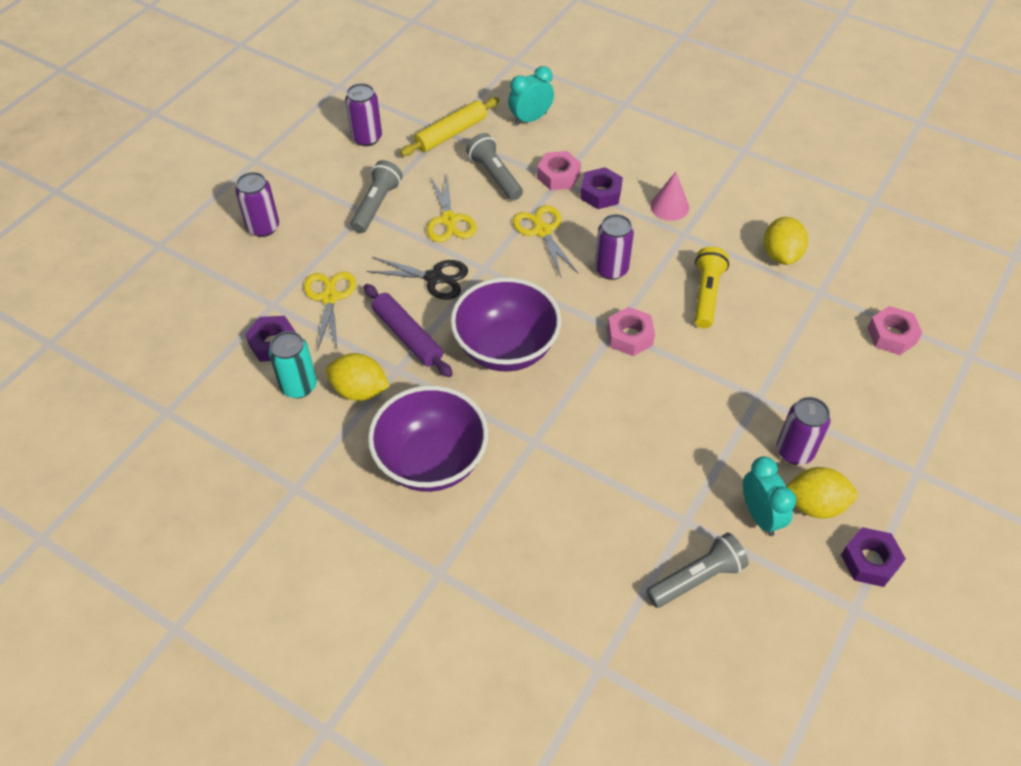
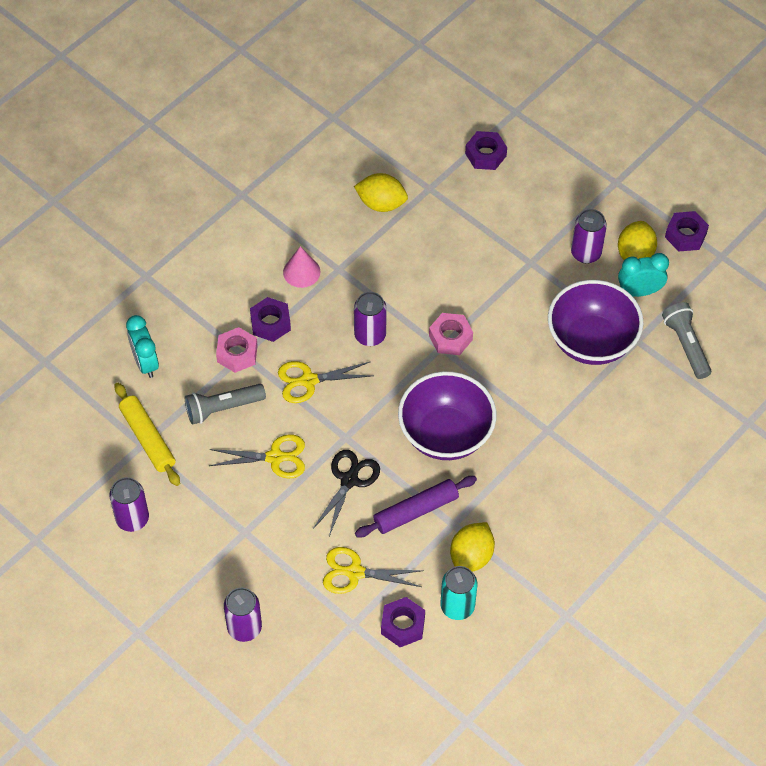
camera: 80 degrees left, 5 degrees up
(377, 205) = (238, 519): grey flashlight -> none
(431, 461) = (555, 508): purple bowl -> purple bowl (591, 341)
(706, 294) = (415, 270): yellow flashlight -> none
(891, 335) = (485, 155): pink nut -> purple nut

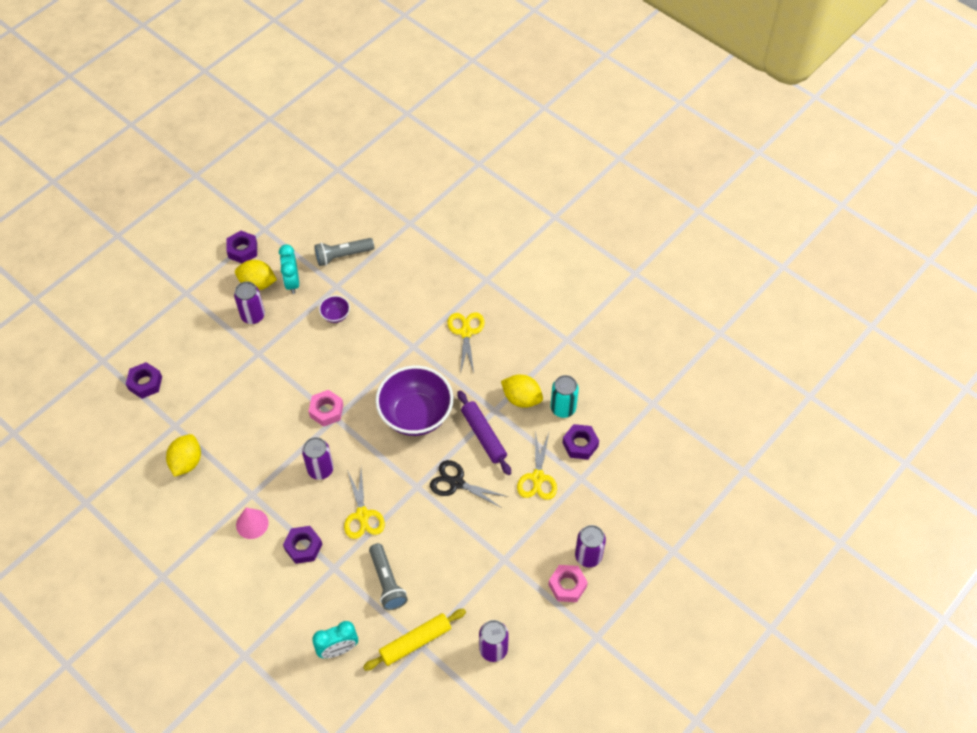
camera: 90 degrees left, 0 degrees up
(237, 354) = (333, 573): pink nut -> pink nut (567, 585)
(275, 457) = (435, 539): yellow scissors -> yellow scissors (466, 332)
(591, 341) = (335, 315): purple bowl -> purple bowl, size x0.42

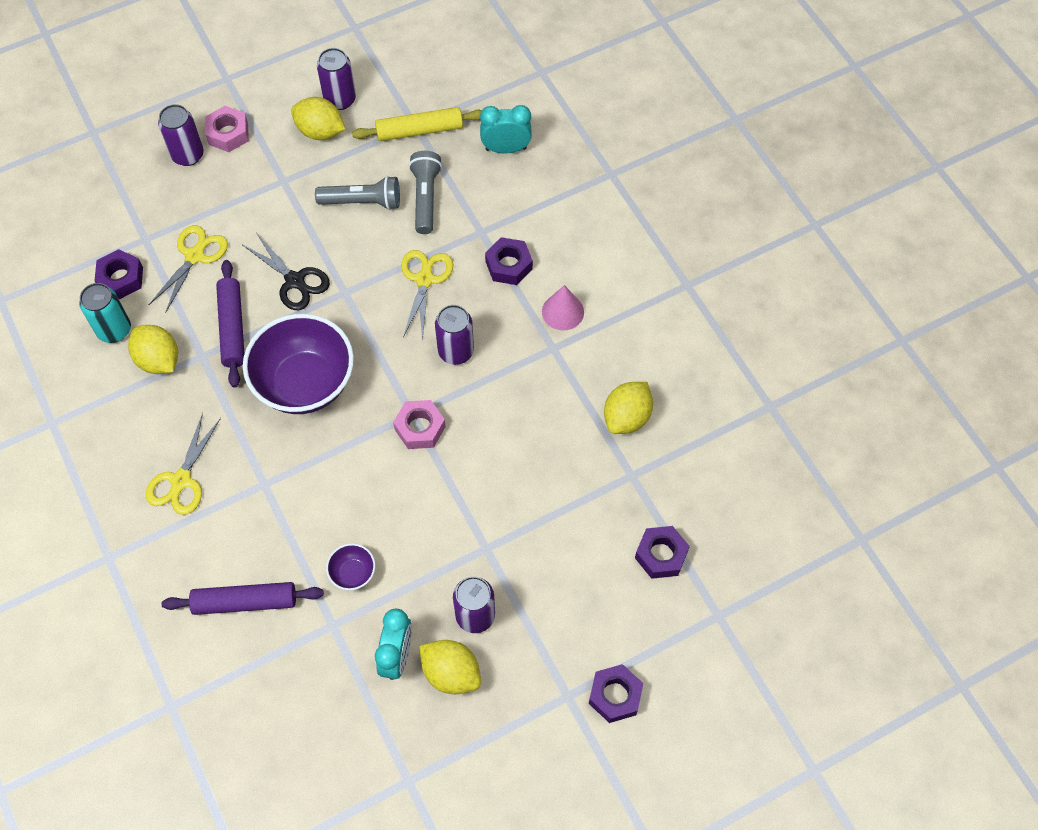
camera: 160 degrees left, 5 degrees up
(242, 250) = (456, 748): purple nut -> purple nut (615, 695)
(342, 256) = (302, 679): grey flashlight -> grey flashlight (363, 202)
(393, 282) = (245, 602): none -> purple rolling pin
(495, 613) = (320, 131): none -> yellow lemon

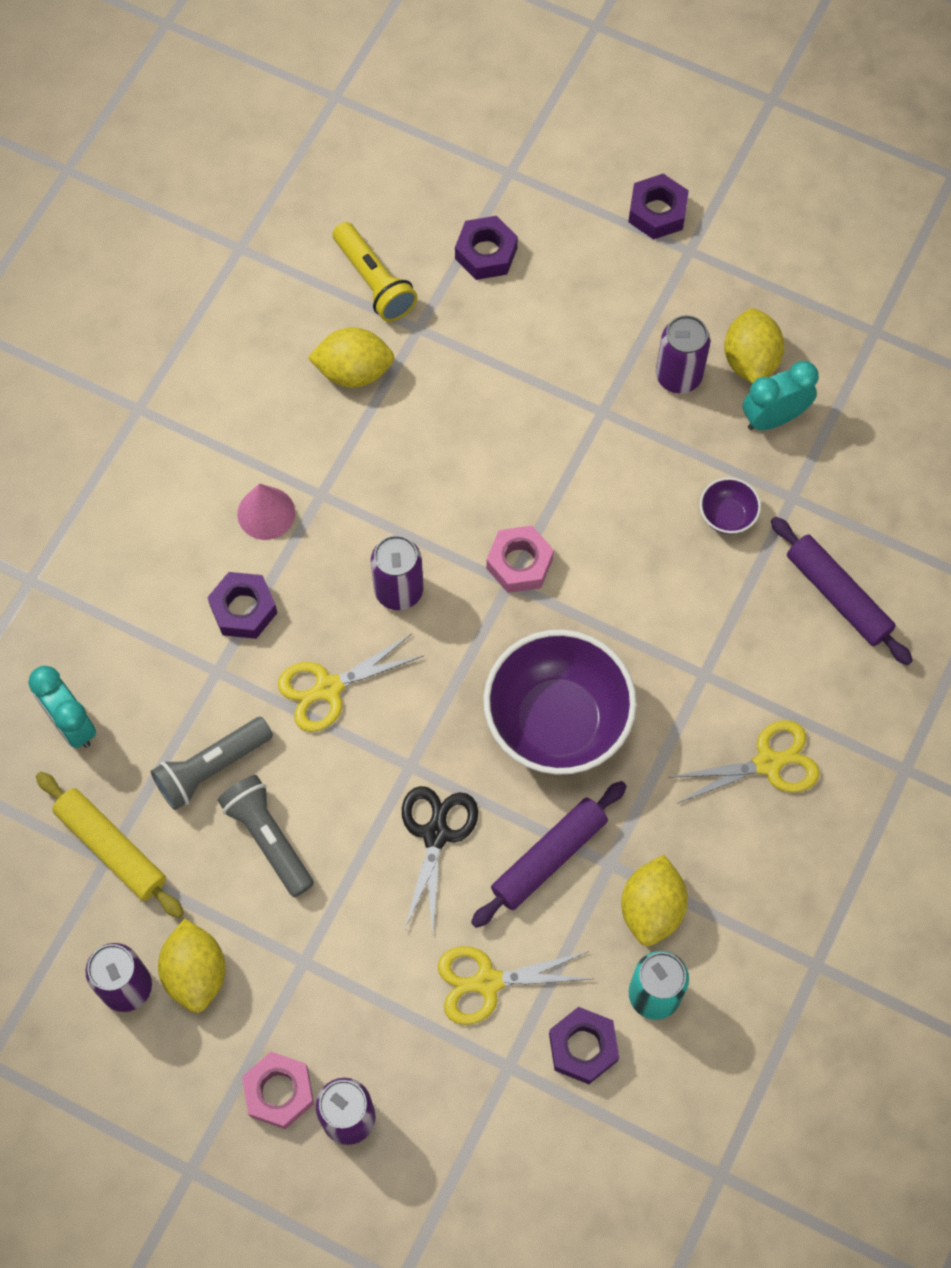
camera: 125 degrees left, 5 degrees up
(687, 470) = (374, 282): none -> yellow flashlight

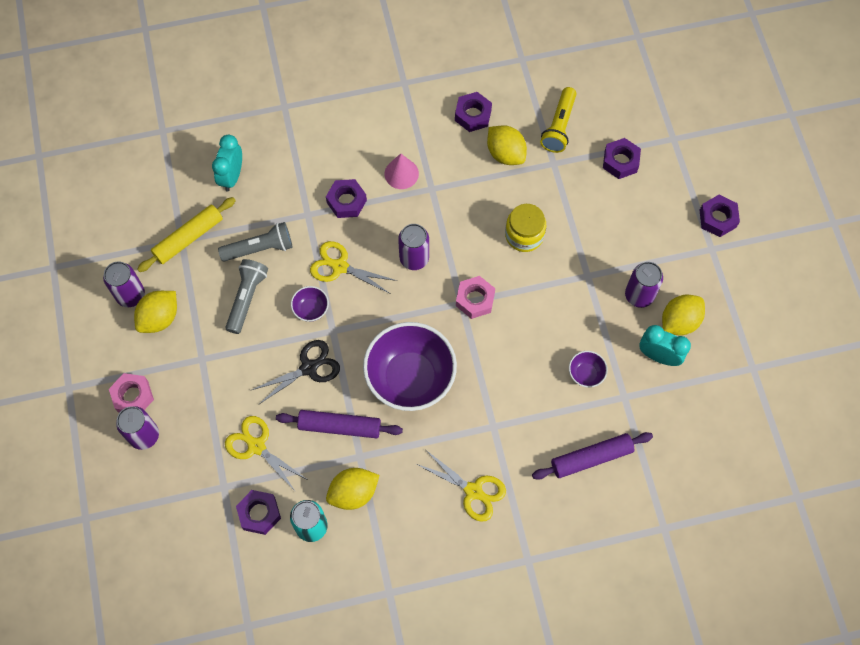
camera: 50 degrees right, 0 degrees up
(111, 848) = (188, 238): yellow rolling pin -> yellow rolling pin turned 45 degrees clockwise
(211, 768) = (260, 248): grey flashlight -> grey flashlight turned 150 degrees clockwise
(264, 365) = (473, 115): none -> purple nut
(356, 769) = (311, 309): none -> purple bowl
(484, 438) = (524, 235): none -> yellow jar
(838, 595) = (591, 458): purple rolling pin -> purple rolling pin turned 60 degrees clockwise

